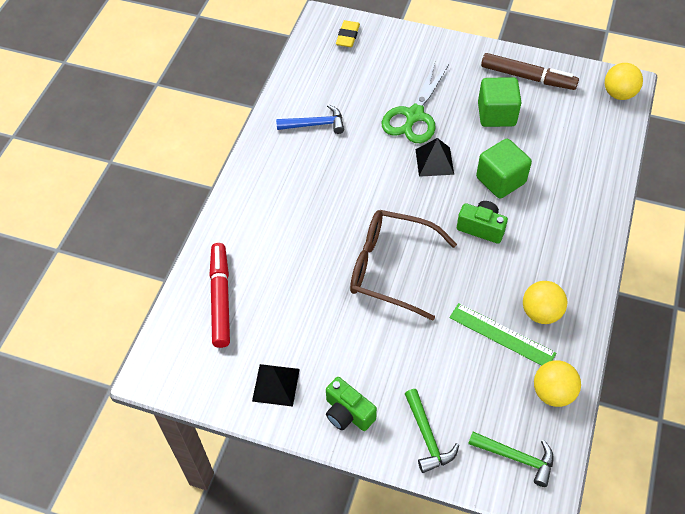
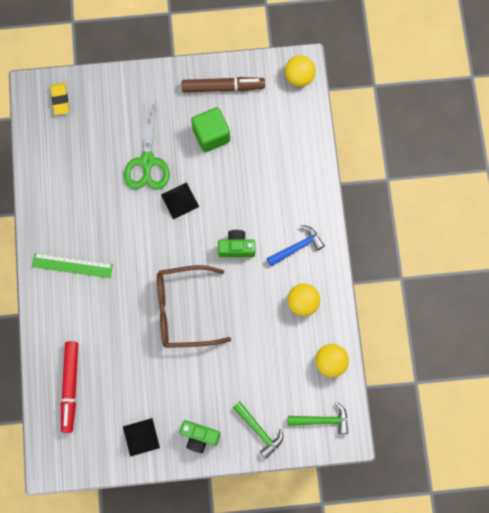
camera: 25 degrees left, 20 degrees up
(221, 298) = (70, 387): red marker -> red marker turned 150 degrees counterclockwise
(315, 124) = (72, 202): blue hammer -> blue hammer (297, 247)
(500, 180) = (236, 198): green cube -> none
(501, 335) = (281, 332): green ruler -> green ruler (72, 265)

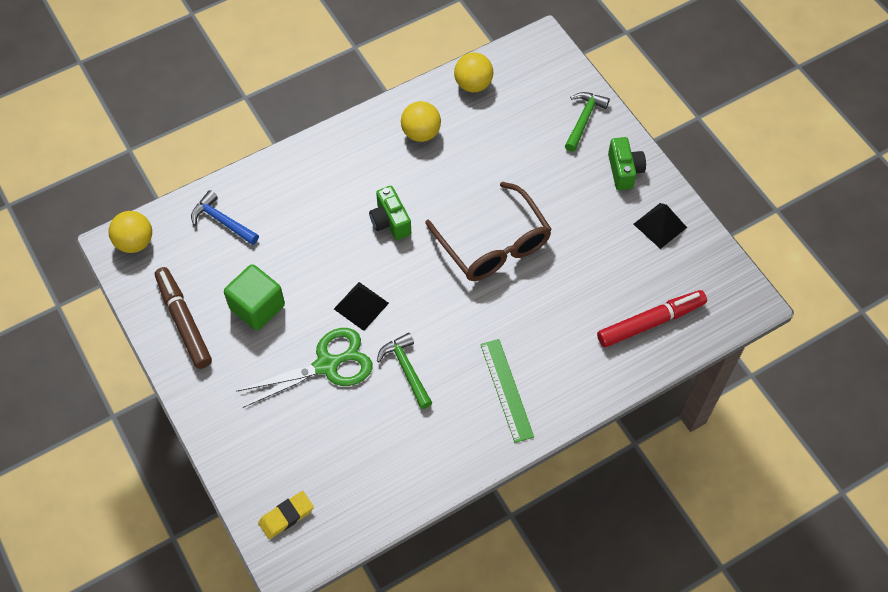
camera: 115 degrees left, 15 degrees down
(297, 247) = (359, 162): blue hammer -> blue hammer (222, 221)
(322, 420) = (539, 70): green hammer -> green hammer (406, 369)

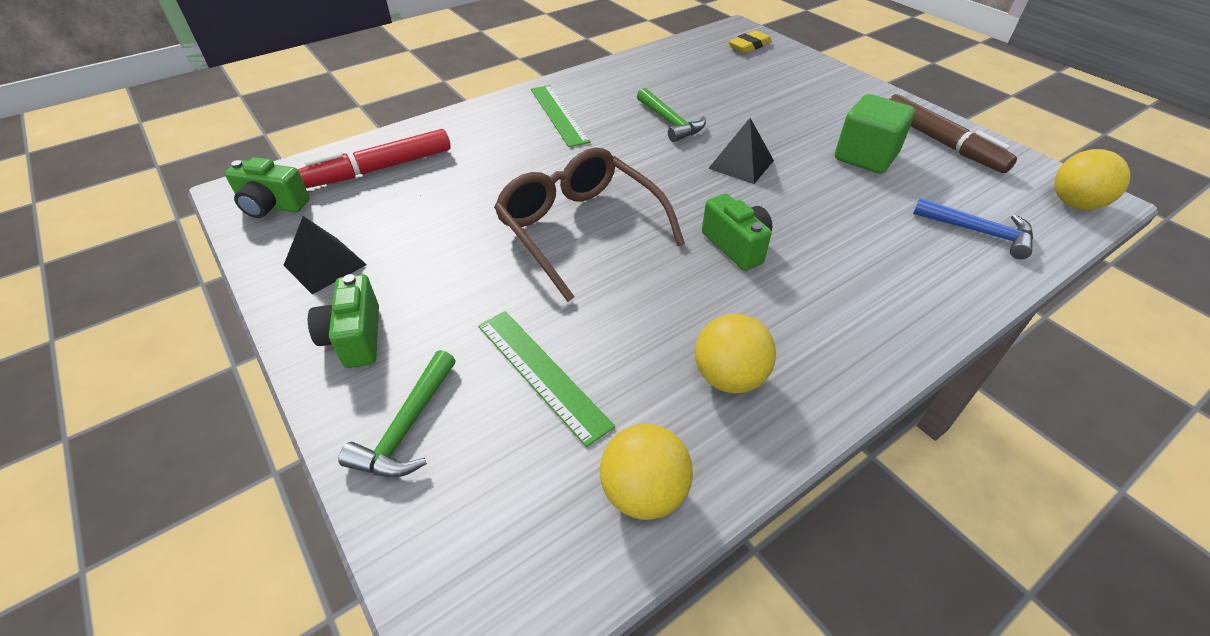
camera: 175 degrees right, 15 degrees down
(326, 365) = (758, 121): green scissors -> none
(518, 142) = (542, 373): none -> green ruler
(718, 285) = (272, 206): none -> green camera

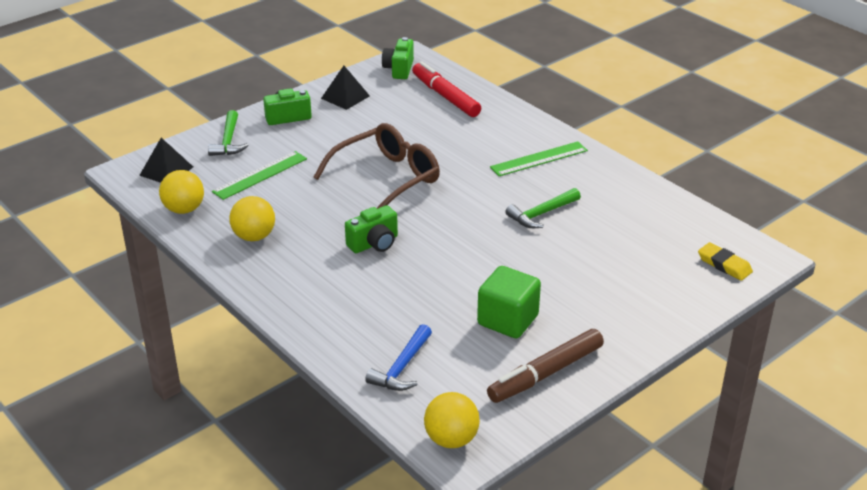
camera: 85 degrees right, 10 degrees down
(407, 427) = (228, 141): green hammer -> green hammer turned 105 degrees counterclockwise
(741, 164) = (481, 250): black pyramid -> black pyramid (166, 171)

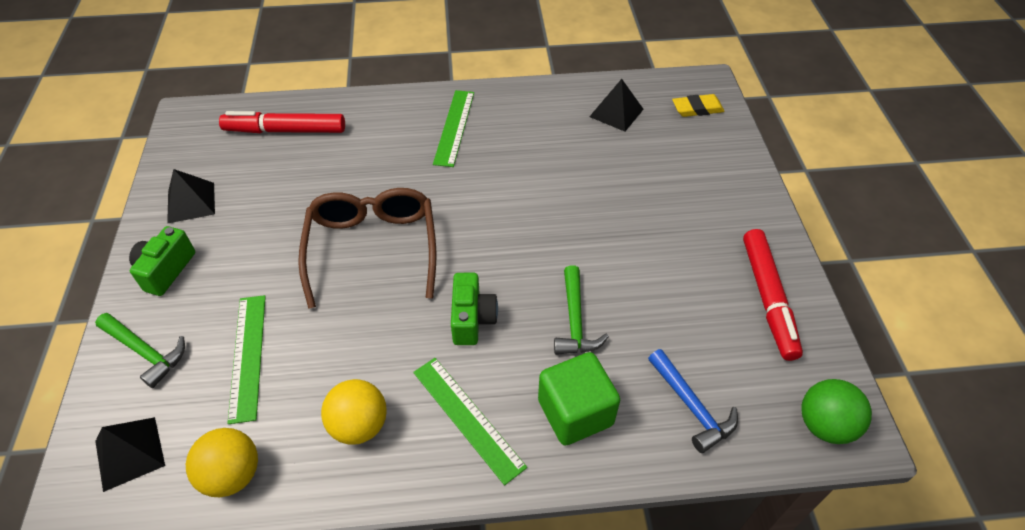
camera: 55 degrees left, 15 degrees up
(298, 274) = (467, 418): none -> green ruler
(399, 69) = (196, 136): green camera -> none
(451, 439) = (824, 425): yellow ball -> green ball
(507, 320) = (674, 282): green cube -> green cube (575, 412)
(541, 214) = (537, 171): green hammer -> green hammer (575, 320)
(545, 373) = (767, 298): brown marker -> red marker
(659, 225) = (616, 113): none -> black pyramid

